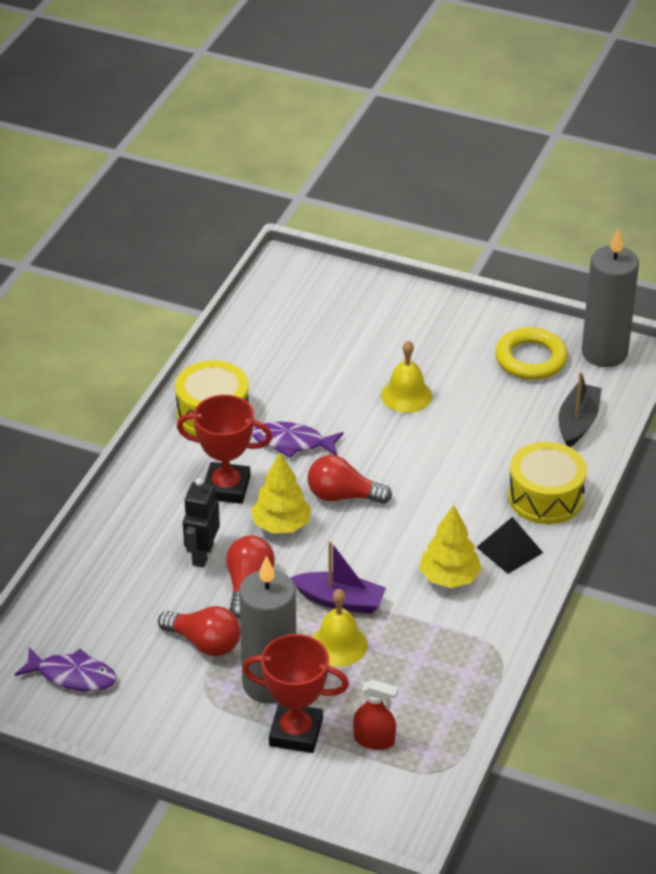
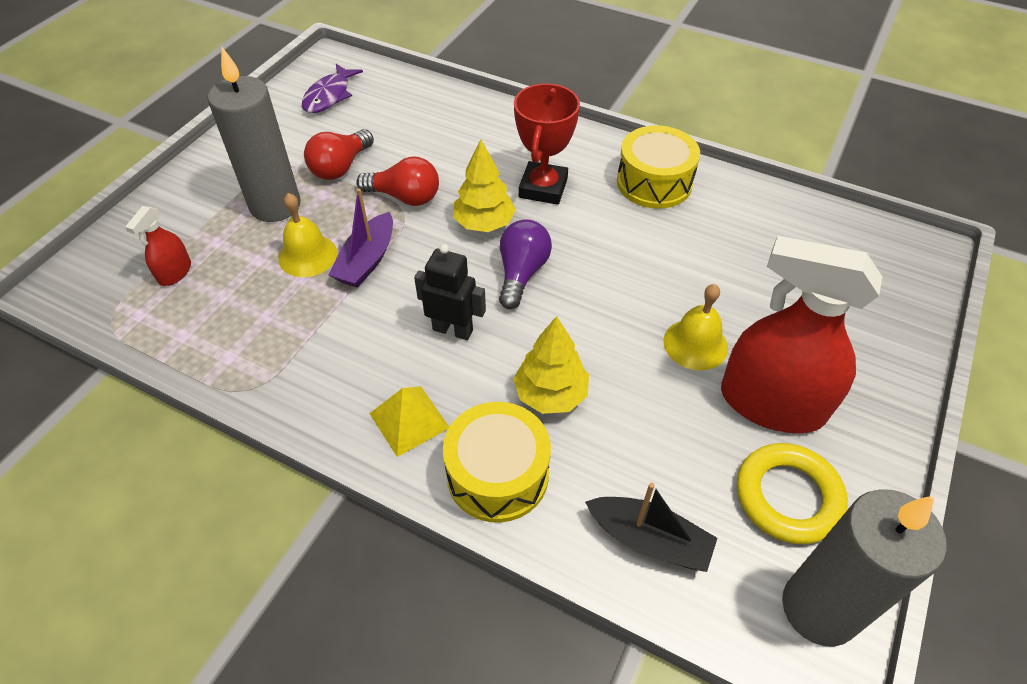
camera: 95 degrees right, 10 degrees up
(202, 555) = (452, 169): black robot -> black robot (453, 330)
(292, 443) = (609, 238): purple fish -> none
(296, 732) = (210, 219): red trophy -> none
(343, 496) = (521, 273): red light bulb -> purple light bulb
(449, 578) = (376, 355): yellow tree -> yellow tree (551, 394)
(456, 360) = (771, 403): none -> red spray bottle
(509, 549) = (409, 420): black pyramid -> yellow pyramid

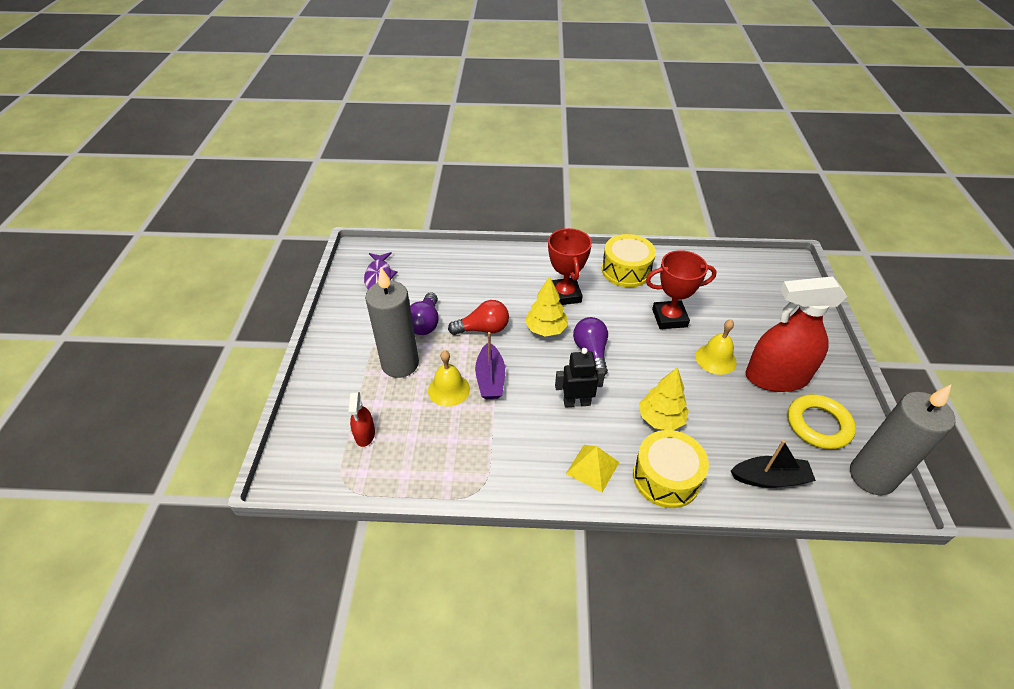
camera: 25 degrees left, 5 degrees down
(340, 167) = (425, 323): red light bulb -> purple light bulb
(668, 265) = (669, 318): none -> red trophy

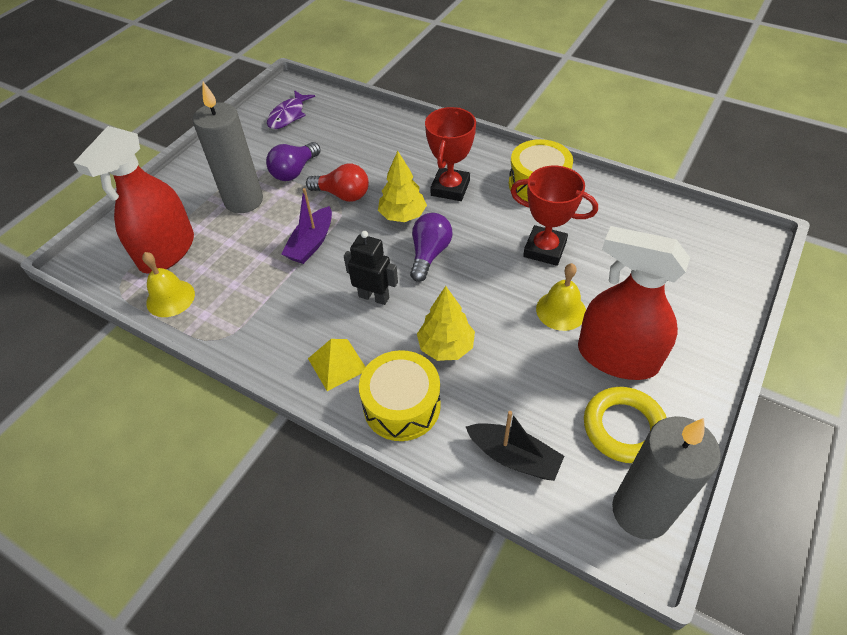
camera: 30 degrees right, 5 degrees up
(365, 434) = (167, 251): red spray bottle -> red spray bottle, size x2.22
(449, 389) = (266, 239): yellow bell -> yellow bell (170, 298)

